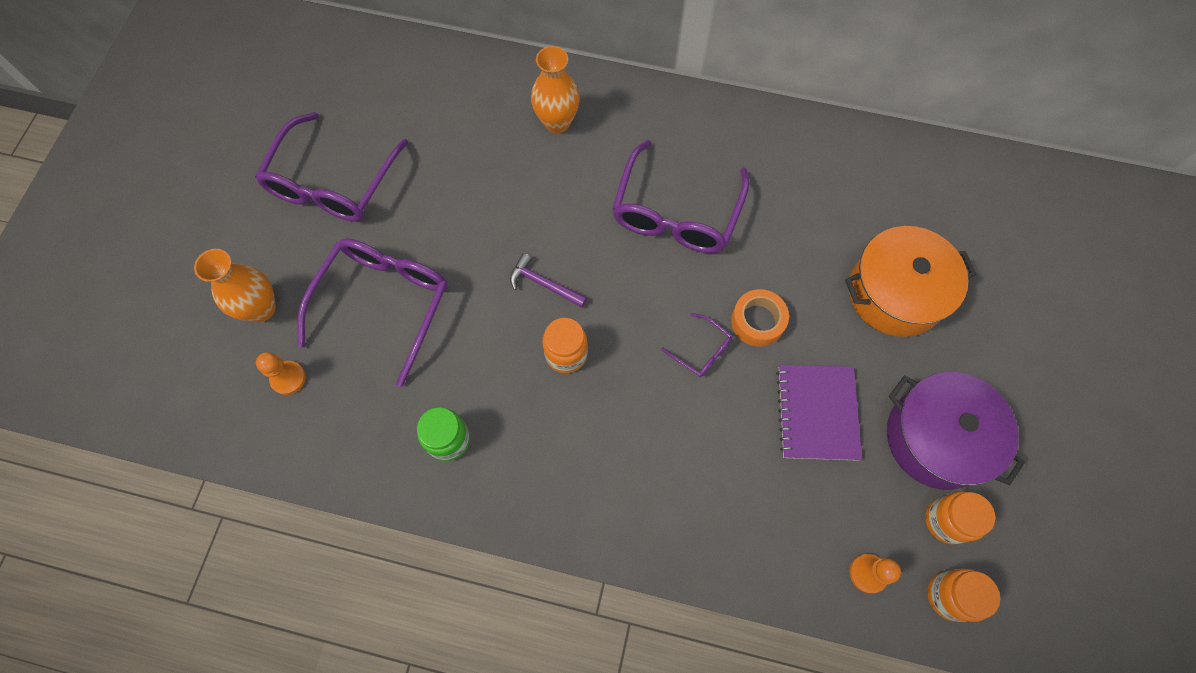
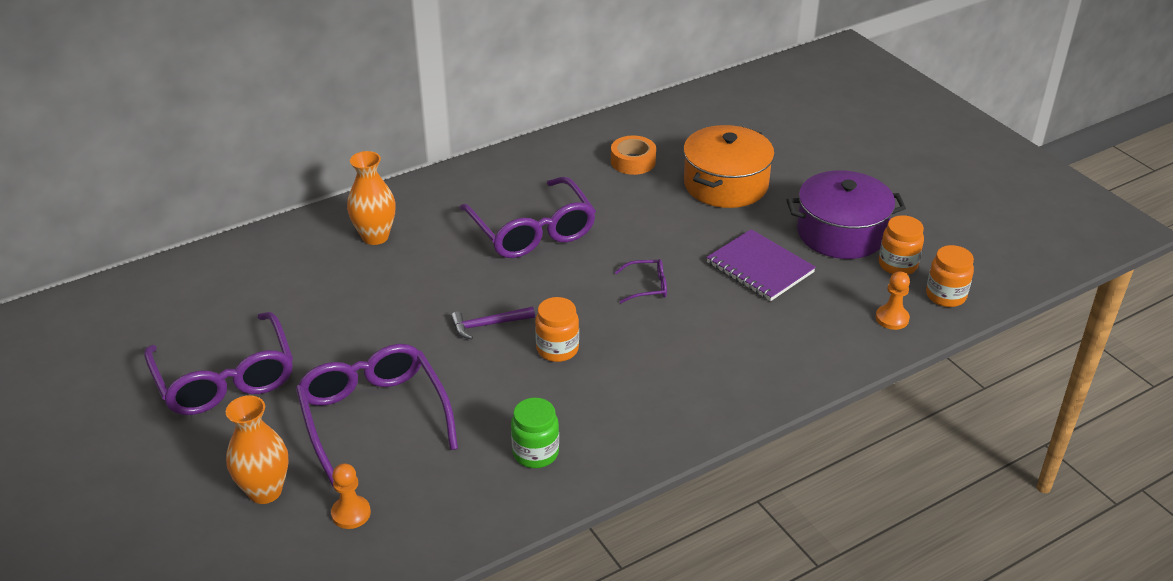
camera: 45 degrees left, 30 degrees down
(757, 321) = (662, 249): orange tape -> orange tape (633, 161)

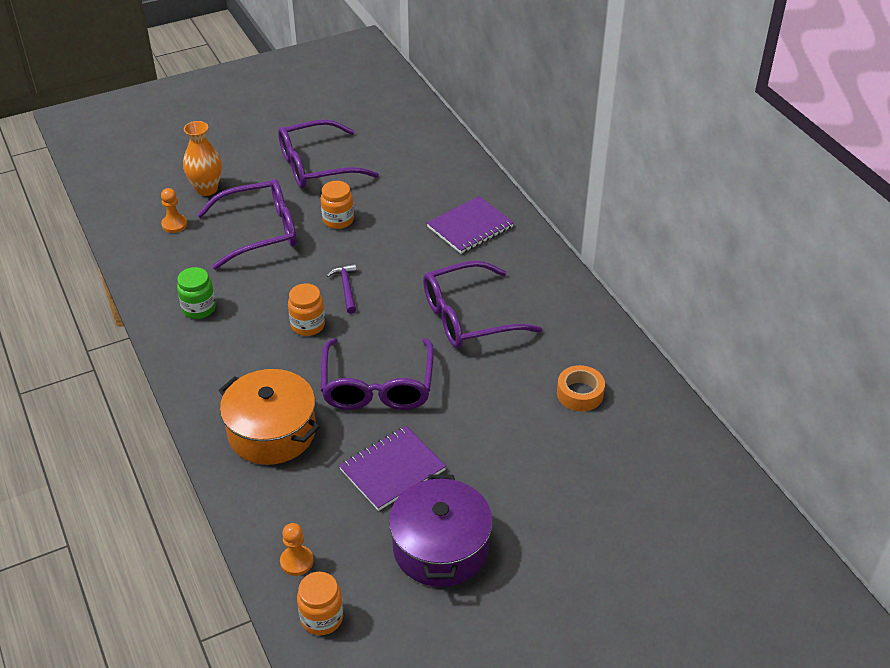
camera: 95 degrees right, 5 degrees up
(375, 237) = (470, 227): orange vase -> purple notebook
(647, 286) = (377, 386): purple glasses -> purple glasses, size x2.28
(725, 184) = (535, 463): orange pot -> orange pot (272, 432)
(897, 265) = (379, 586): orange jar -> orange jar (338, 220)

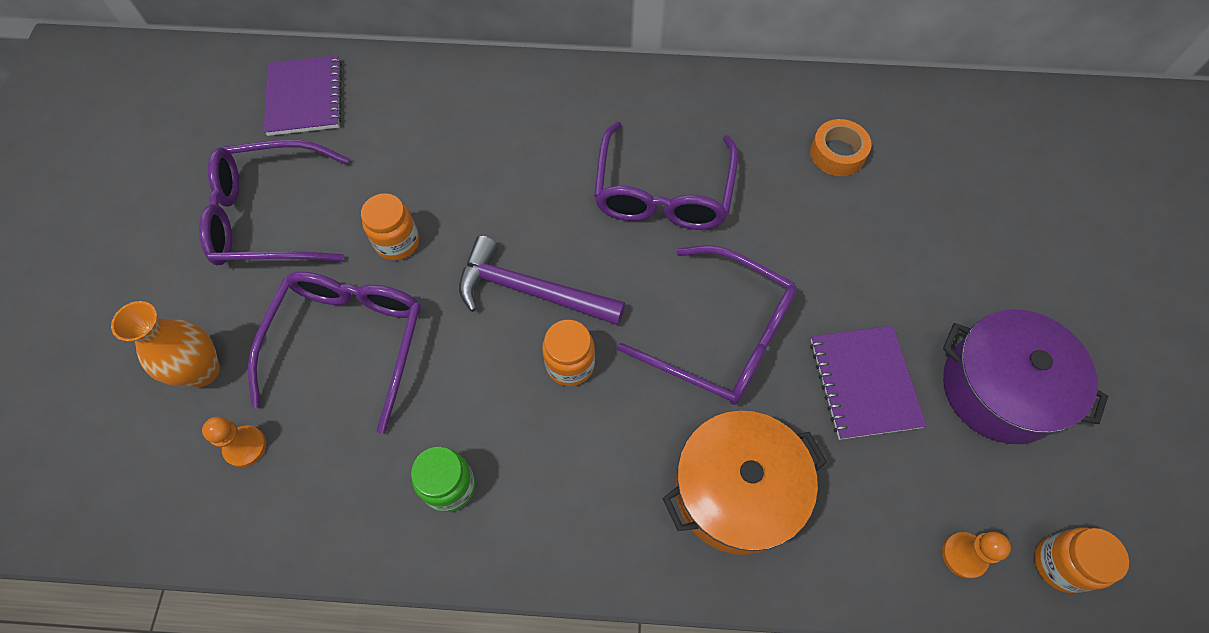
camera: 60 degrees left, 20 degrees up
(317, 166) = (270, 216): purple glasses -> purple glasses turned 75 degrees clockwise
(346, 288) = (530, 291): purple hammer -> purple hammer, size x1.80
(470, 227) = (514, 118): purple notebook -> purple notebook (305, 98)

